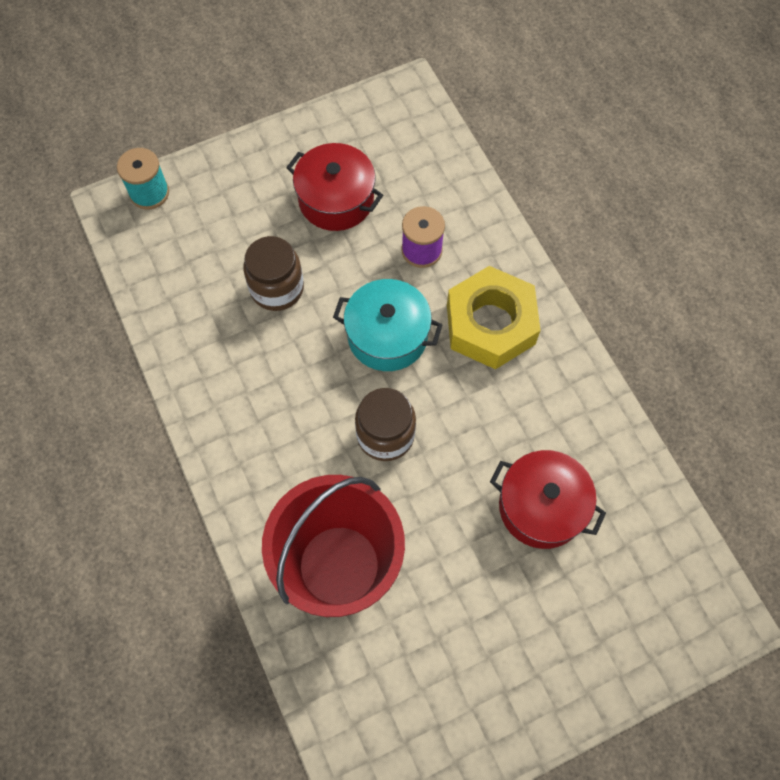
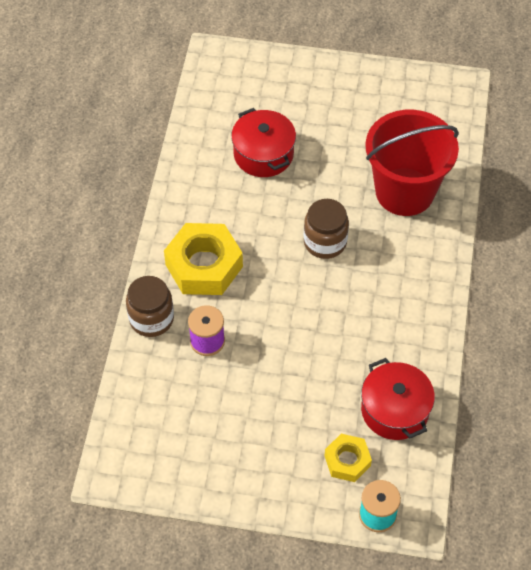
camera: 145 degrees left, 10 degrees down
(207, 221) = (347, 461): none -> yellow nut
(277, 288) = (329, 376): brown jar -> brown jar (151, 319)
(336, 200) = (238, 417): red pot -> red pot (394, 410)
(387, 336) = (277, 299): turquoise pot -> none

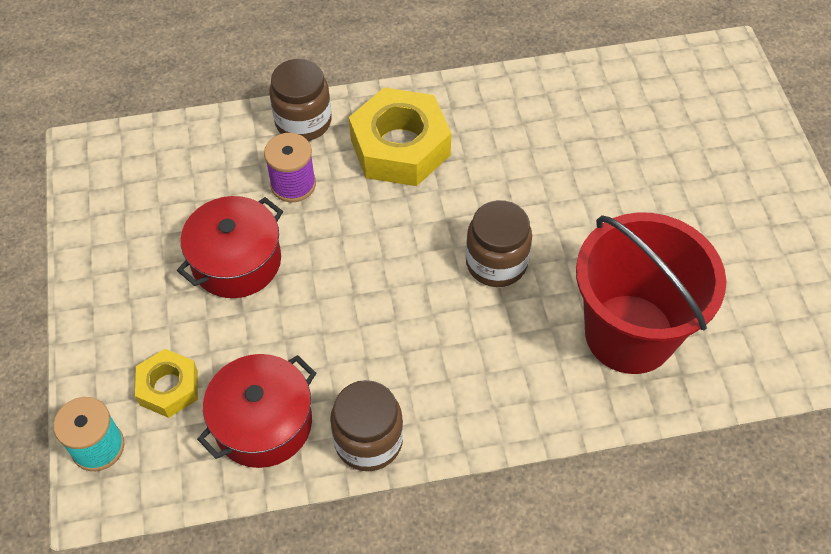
camera: 70 degrees right, 0 degrees up
(263, 154) = (601, 154): red pot -> red pot (236, 261)
(428, 354) = (368, 441): none -> brown jar

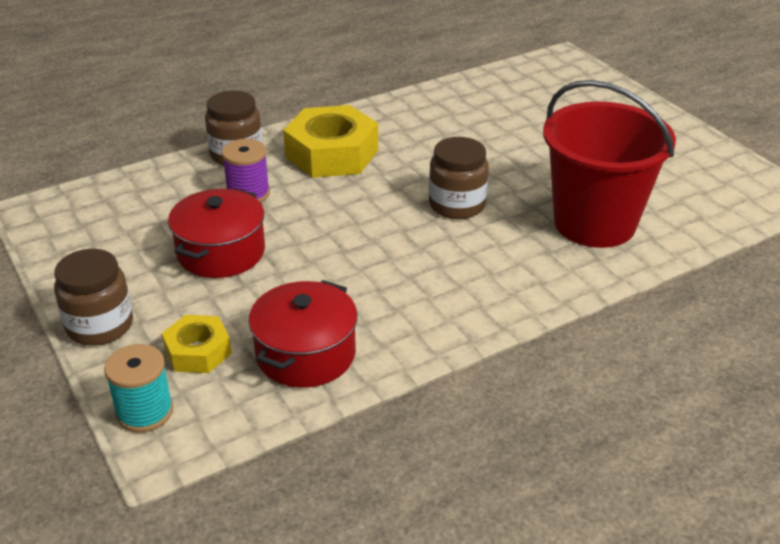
camera: 20 degrees left, 20 degrees down
(368, 441) = (413, 342): brown jar -> brown jar (100, 326)

